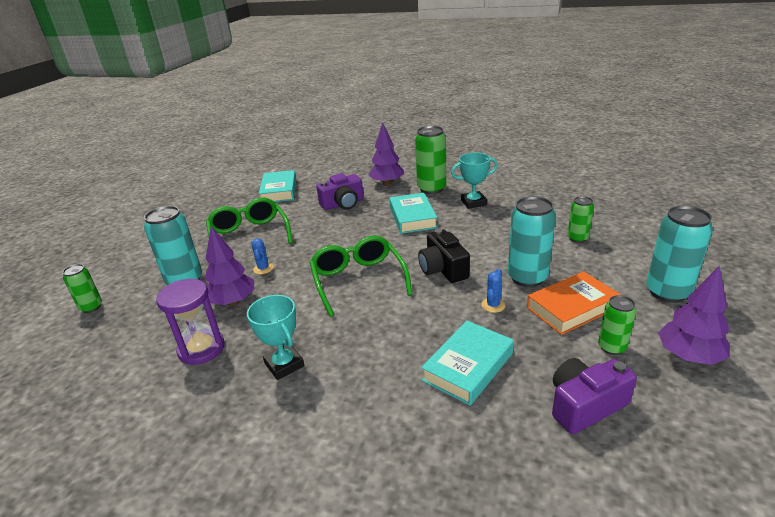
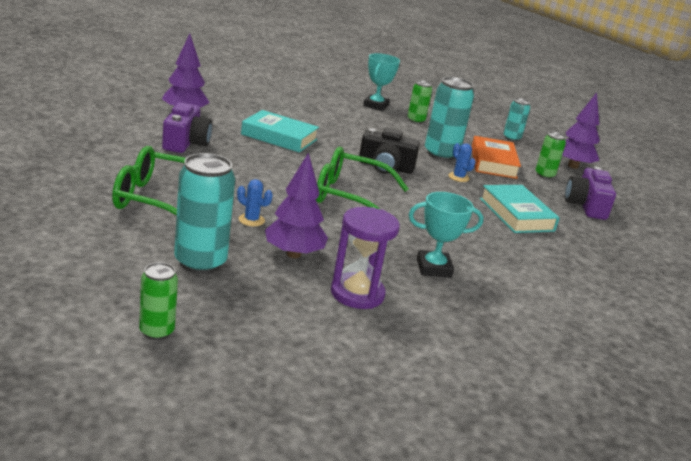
camera: 65 degrees left, 5 degrees down
(279, 191) = (72, 149): turquoise book -> none
(431, 189) = (239, 109): green can -> none
(473, 202) = (299, 113): turquoise trophy -> turquoise trophy (375, 106)
(667, 292) = (511, 138): turquoise can -> turquoise can, size x0.57

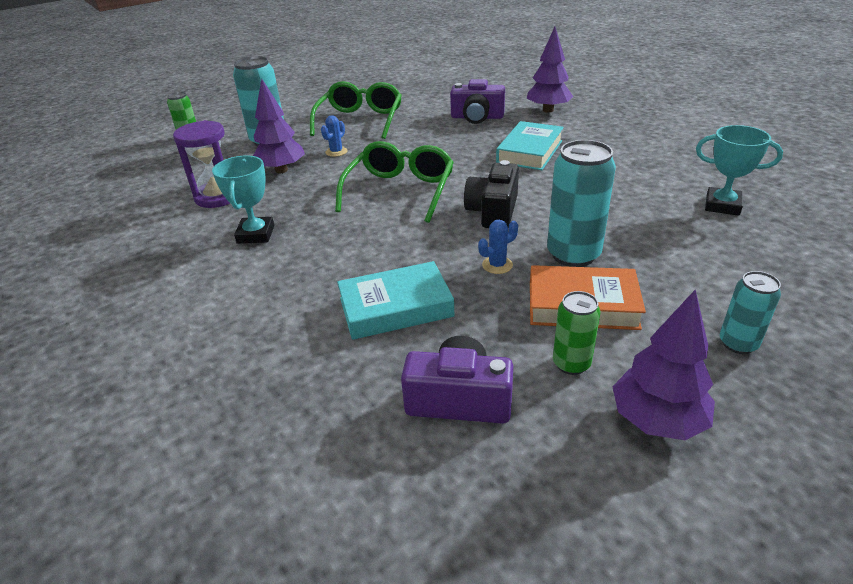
camera: 100 degrees right, 10 degrees up
(416, 120) = (699, 238): green can -> none

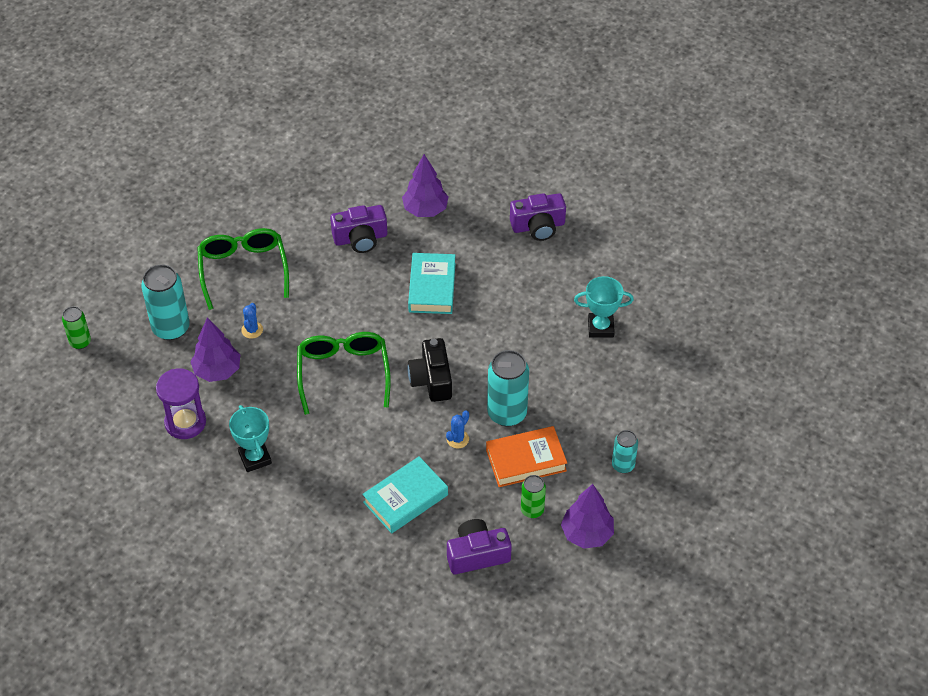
camera: 25 degrees left, 15 degrees up
(661, 131) = (538, 226): none -> purple camera

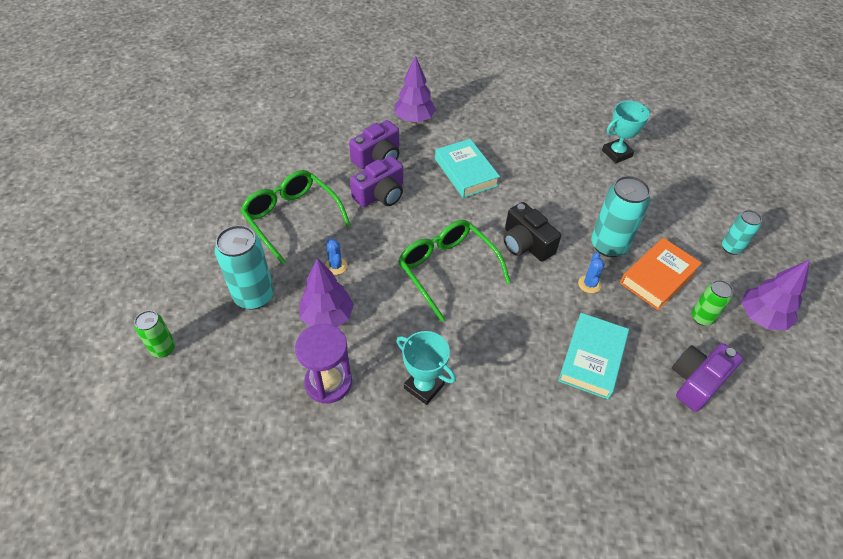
camera: 30 degrees left, 0 degrees up
(538, 226) = (509, 102): purple camera -> purple camera (380, 194)

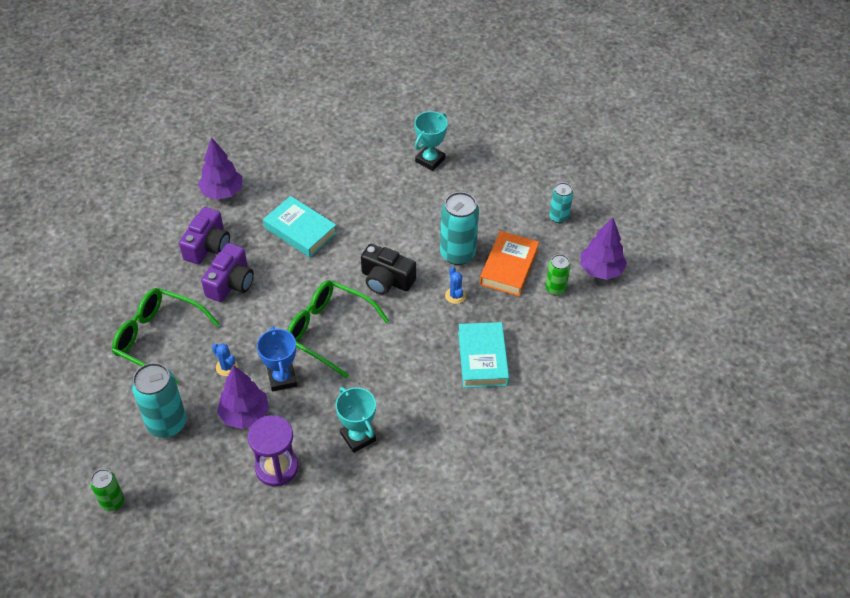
camera: 25 degrees left, 0 degrees up
(380, 297) = (282, 378): none -> blue trophy
(424, 386) = (358, 437): turquoise trophy -> turquoise trophy turned 45 degrees clockwise
(697, 381) = (569, 343): purple camera -> none

